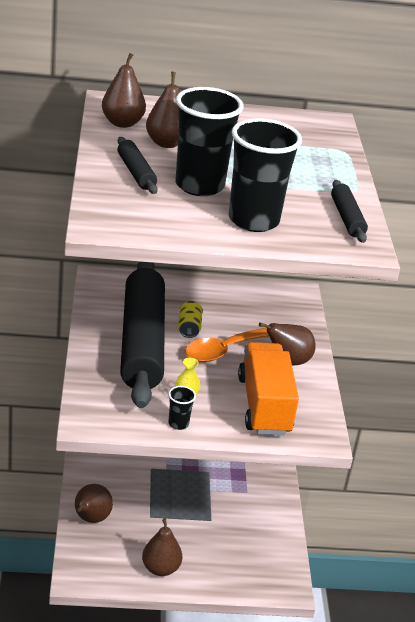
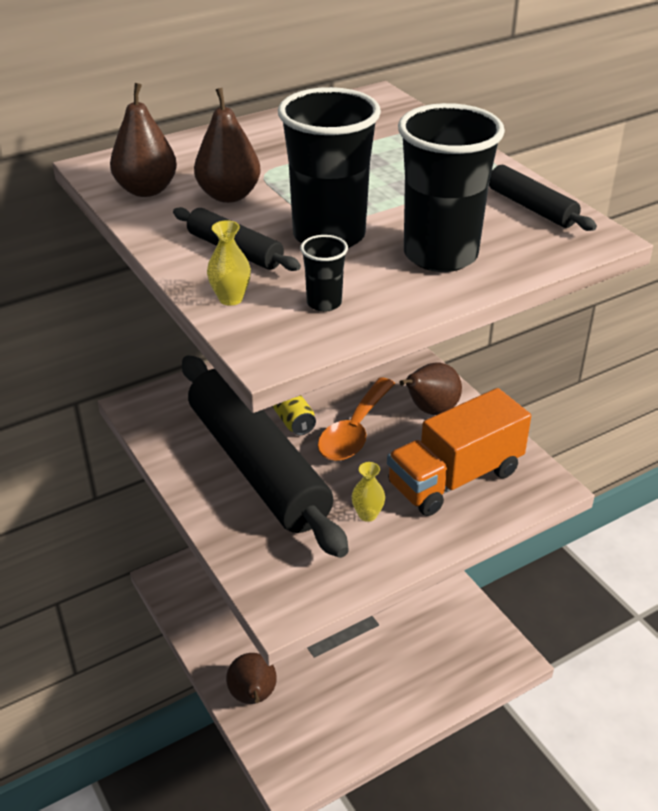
camera: 25 degrees left, 5 degrees up
(105, 195) = (230, 298): none -> yellow vase
(160, 568) = (372, 713): brown pear -> none
(178, 424) = (387, 552): black cup -> black cup (324, 303)
(264, 405) = (455, 478): orange truck -> orange truck turned 90 degrees counterclockwise

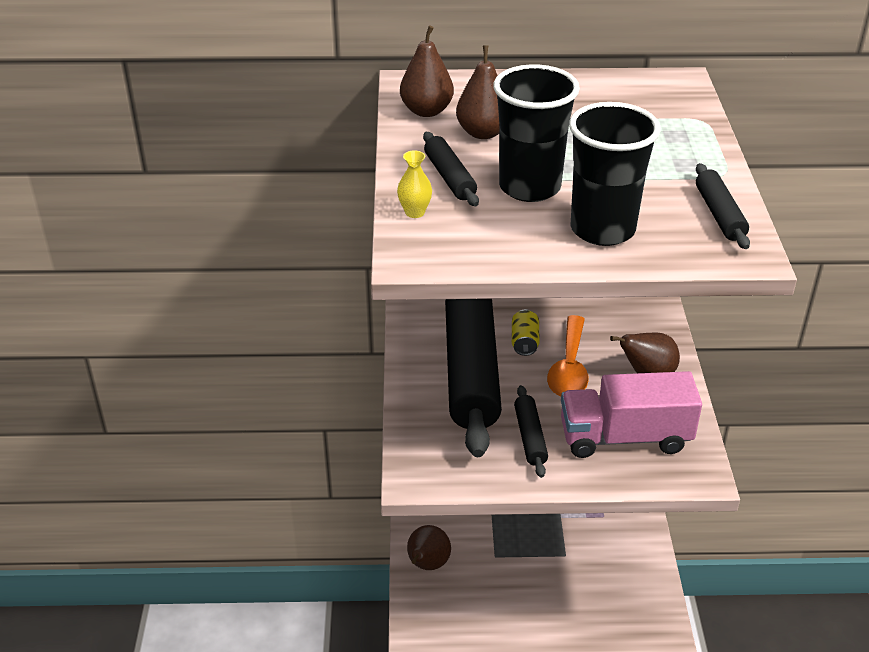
camera: 30 degrees right, 0 degrees up
(324, 303) = (478, 237): black cup -> none
(354, 430) = (569, 368): orange spoon -> orange spoon turned 45 degrees counterclockwise
(367, 514) = (530, 437): yellow vase -> black rolling pin
(455, 478) = (624, 437): orange truck -> pink truck

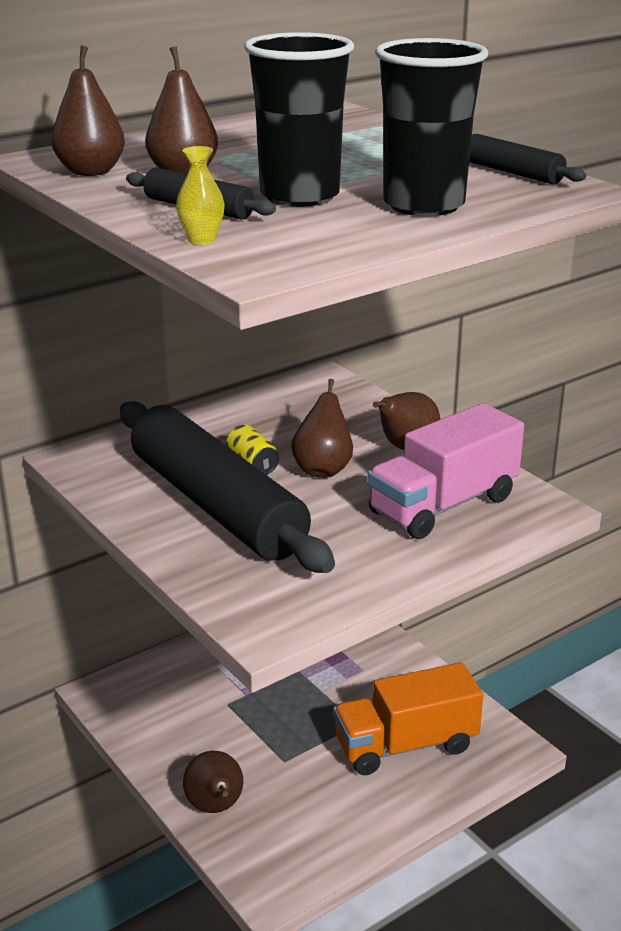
camera: 35 degrees left, 10 degrees down
(530, 437) = (349, 542): black rolling pin -> none
(569, 368) = (323, 469): orange spoon -> brown pear
(586, 589) = (405, 745): none -> orange truck

